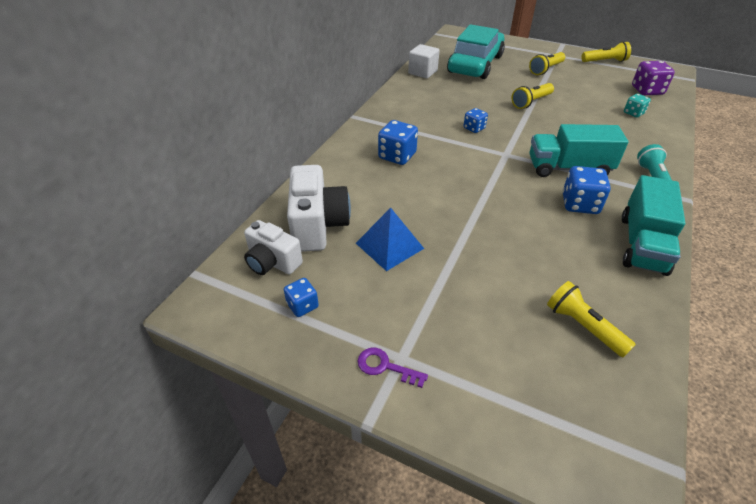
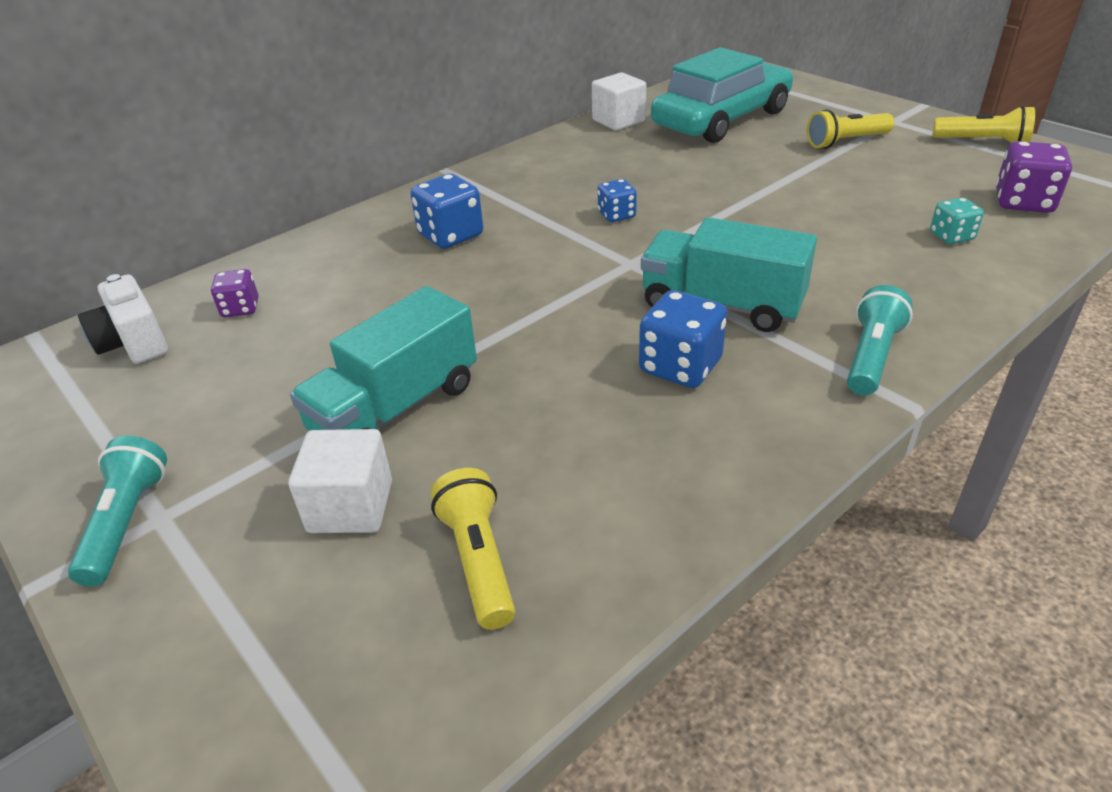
camera: 25 degrees right, 5 degrees down
(302, 305) = (111, 409): blue dice -> none
(318, 225) = (240, 308): white camera -> purple dice
(385, 366) = (126, 522): purple key -> turquoise flashlight
(389, 245) = (307, 358): blue pyramid -> none
(496, 319) = (350, 506): none -> white cube
(531, 102) = (762, 190): yellow flashlight -> none
(642, 244) = (732, 458): turquoise truck -> turquoise truck (396, 408)

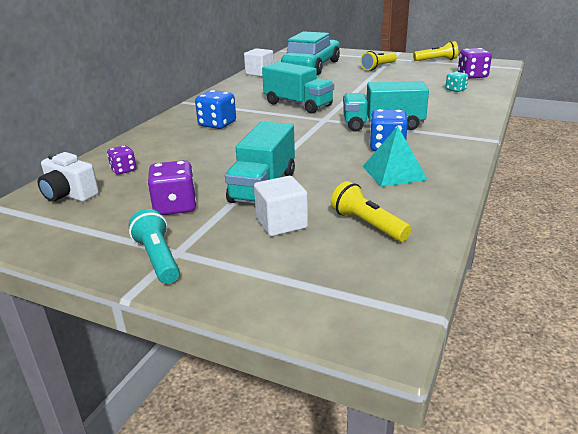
camera: 25 degrees left, 10 degrees down
(240, 413) = (175, 206): none -> purple dice
(616, 215) = (298, 104): blue dice -> turquoise truck
(635, 439) = (394, 173): none -> turquoise pyramid
(871, 356) = (463, 129): turquoise flashlight -> none

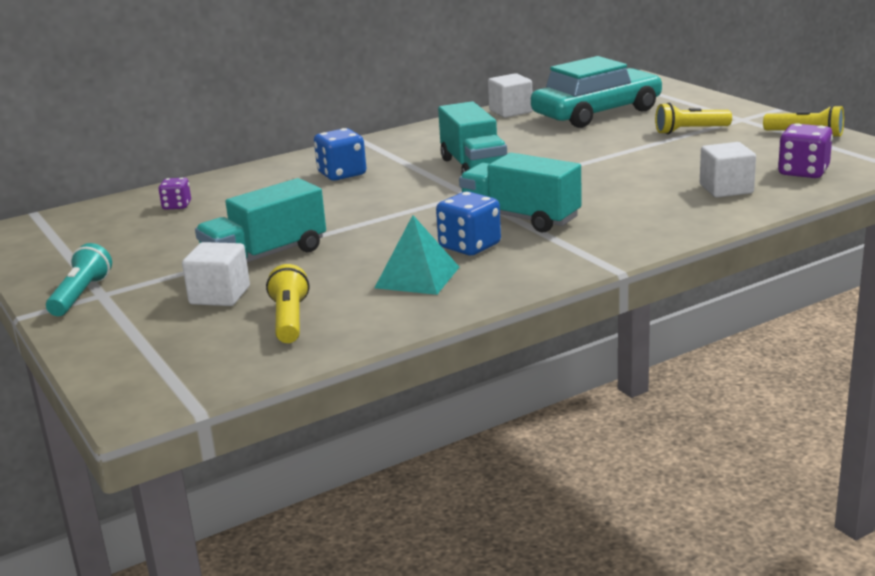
camera: 35 degrees right, 5 degrees down
(69, 195) = (100, 219): white camera -> none
(175, 206) = (162, 254): purple dice -> none
(455, 90) = (726, 189): turquoise dice -> white cube

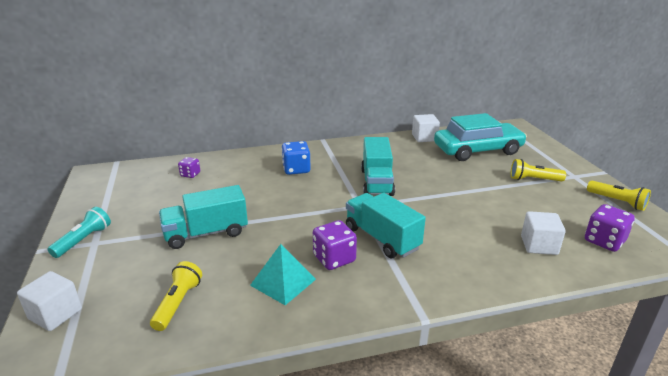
camera: 15 degrees right, 5 degrees up
(220, 295) = (155, 264): white cube -> white cube (55, 314)
(469, 246) = (334, 259): blue dice -> purple dice

